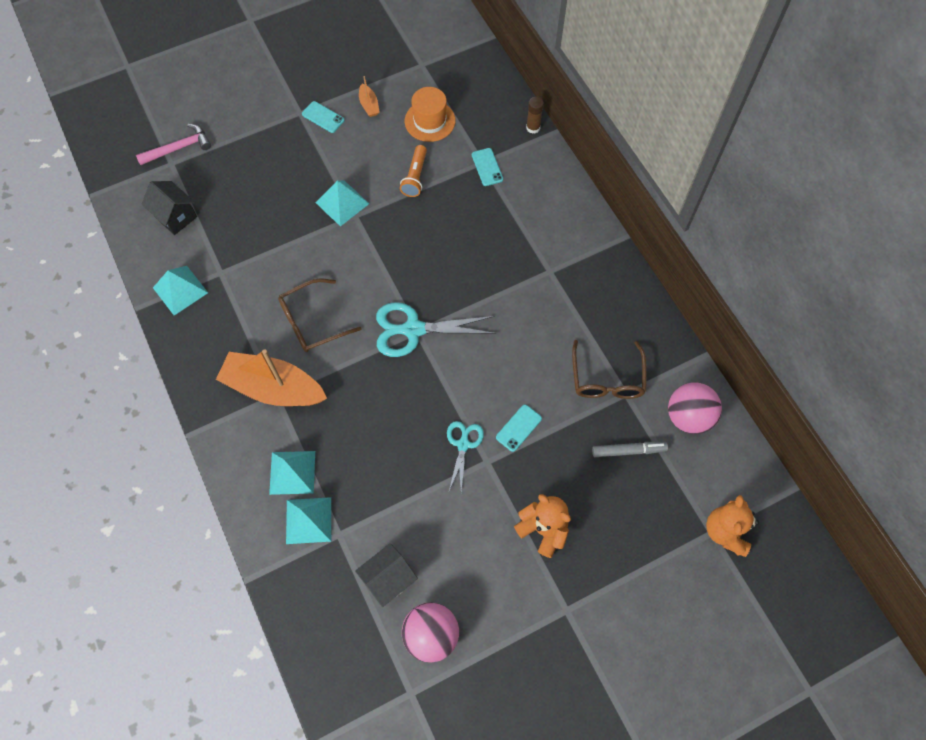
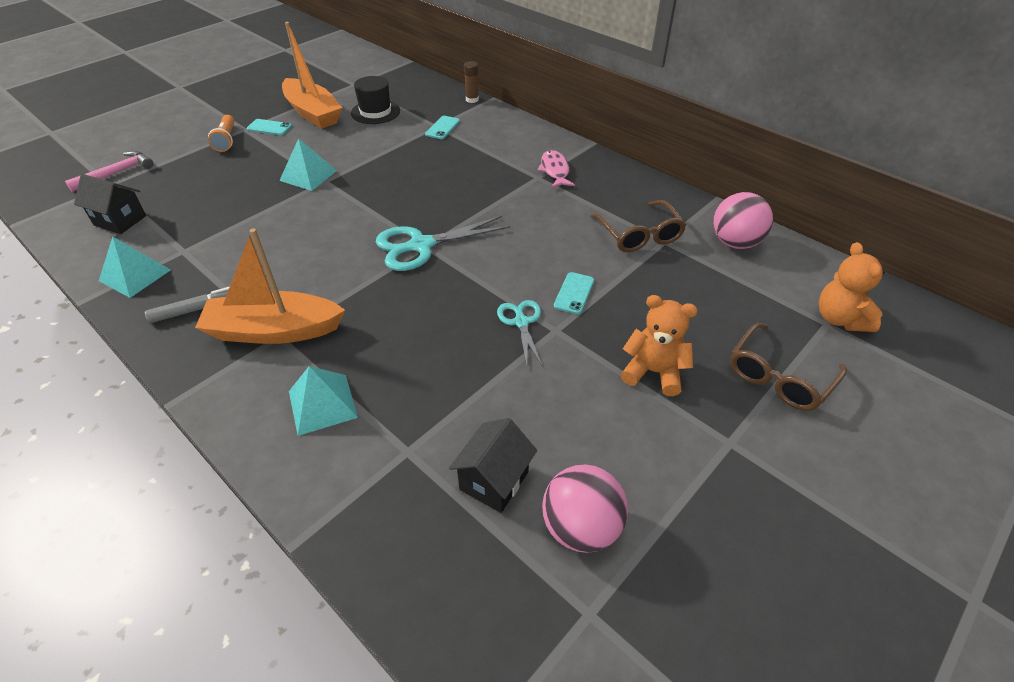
camera: 20 degrees left, 20 degrees down
(308, 520) = (361, 448): turquoise pyramid -> none
(312, 322) = (304, 265): brown glasses -> brown glasses (779, 377)
(369, 105) = (313, 113): orange boat -> orange boat, size x2.37
(415, 177) = (376, 146): orange flashlight -> orange flashlight (226, 140)
(430, 121) = (375, 112): orange hat -> black hat
(487, 167) = (442, 128): turquoise phone -> turquoise phone turned 60 degrees clockwise
(570, 267) = (555, 170): none -> pink fish
(628, 451) = (697, 282): grey marker -> grey marker (196, 309)

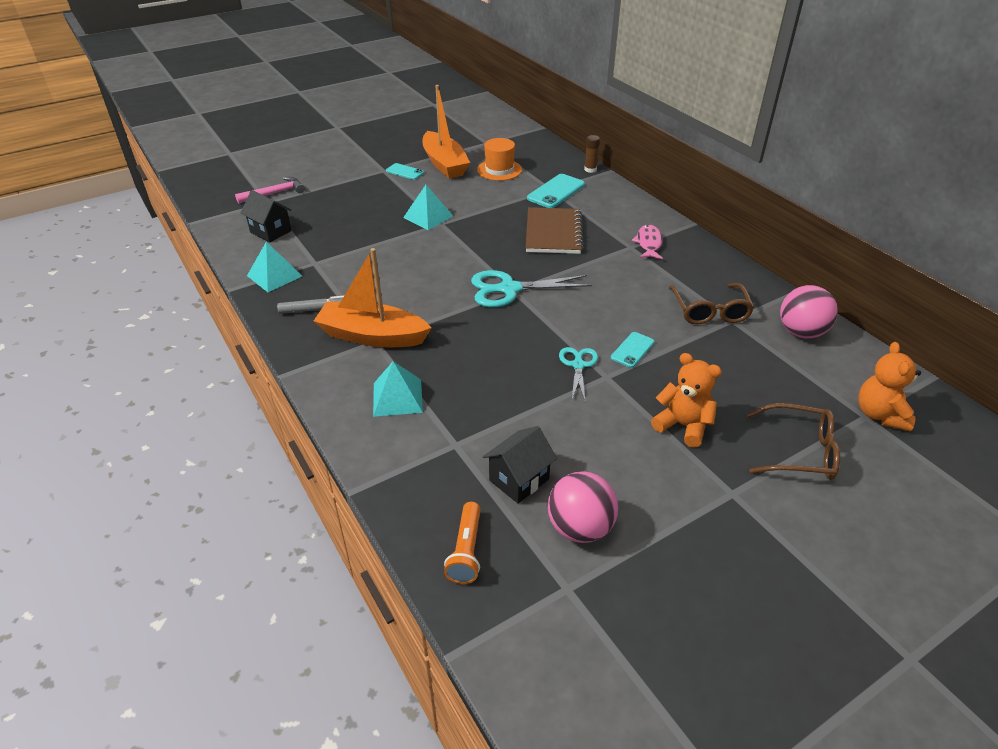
camera: 15 degrees right, 5 degrees down
(226, 140) = (367, 178): orange flashlight -> orange flashlight (466, 551)
(375, 112) = (499, 170): black hat -> orange hat
(442, 128) = (556, 191): turquoise phone -> turquoise phone, size x1.66
(452, 173) = (553, 233): none -> brown notebook
(779, 377) = (799, 451): brown glasses -> brown glasses turned 135 degrees counterclockwise

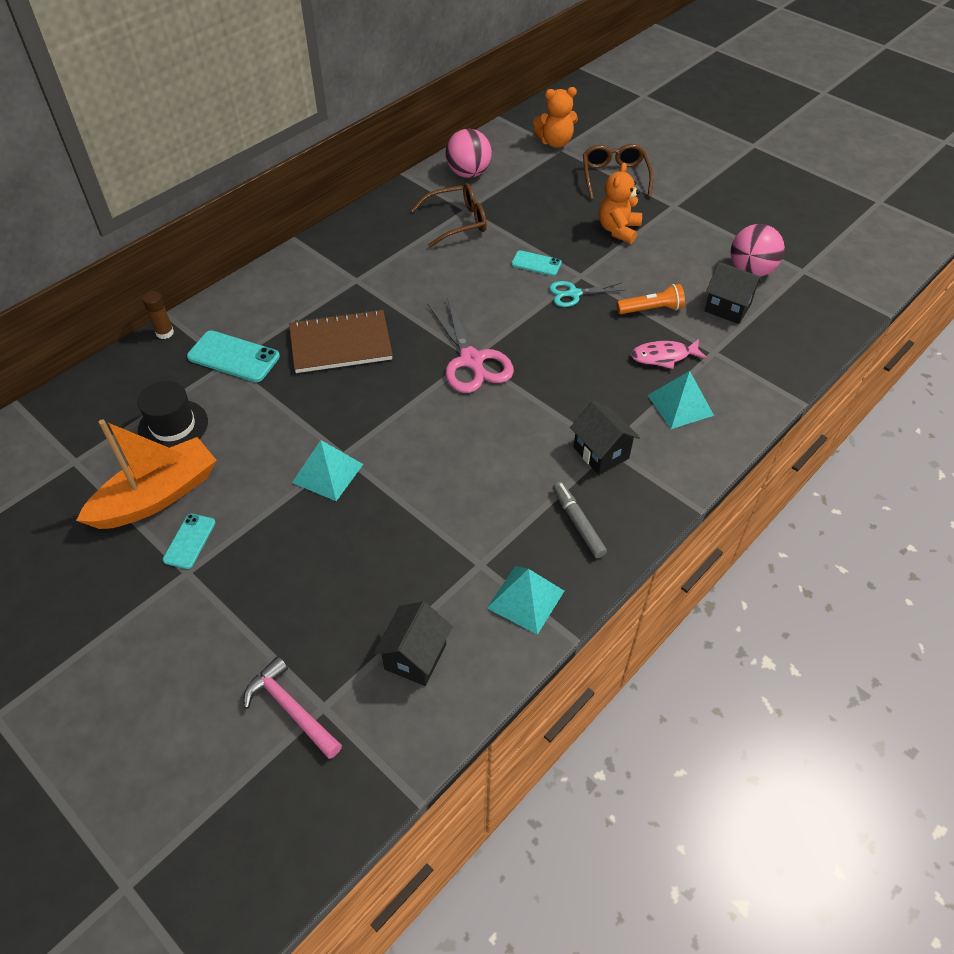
camera: 105 degrees left, 10 degrees up
(372, 336) = (601, 453): orange boat -> black house
(466, 551) = (809, 323): orange flashlight -> orange flashlight (651, 309)
(499, 170) = (173, 426): orange hat -> black hat
(509, 289) = (471, 361): turquoise scissors -> pink scissors
(648, 243) = (345, 267): pink fish -> pink fish (663, 356)

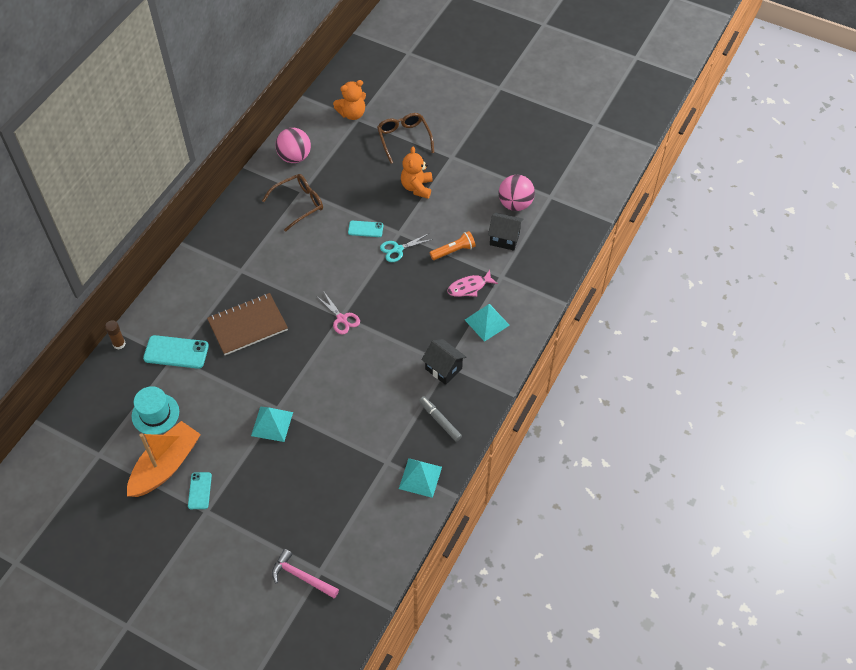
camera: 15 degrees left, 5 degrees up
(173, 426) = (155, 414): black hat -> turquoise hat
(415, 657) = (364, 528): black house -> none
(471, 361) = (342, 319): pink scissors -> pink scissors, size x0.59

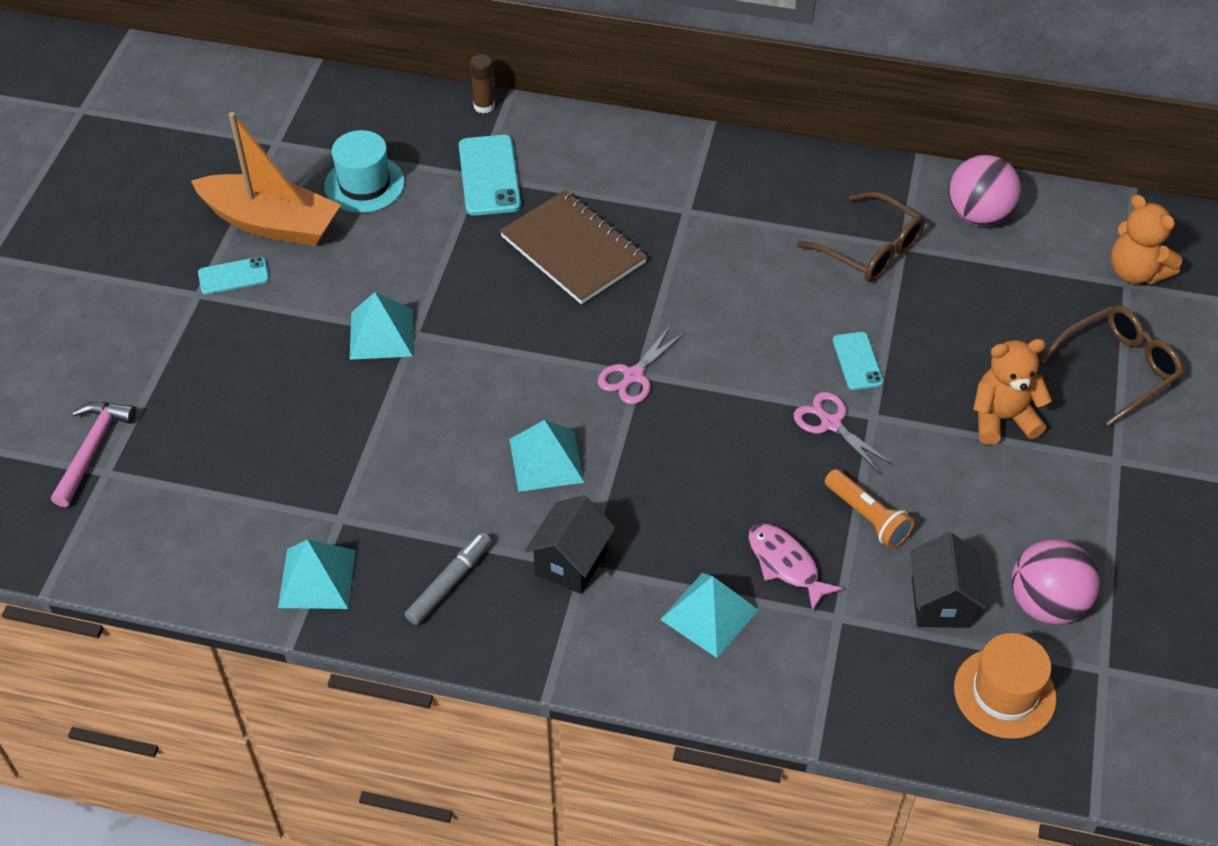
camera: 75 degrees right, 5 degrees down
(381, 366) = (546, 460): none -> turquoise pyramid
(398, 249) = (830, 423): turquoise scissors -> pink scissors
(552, 231) = (1004, 693): none -> orange hat

